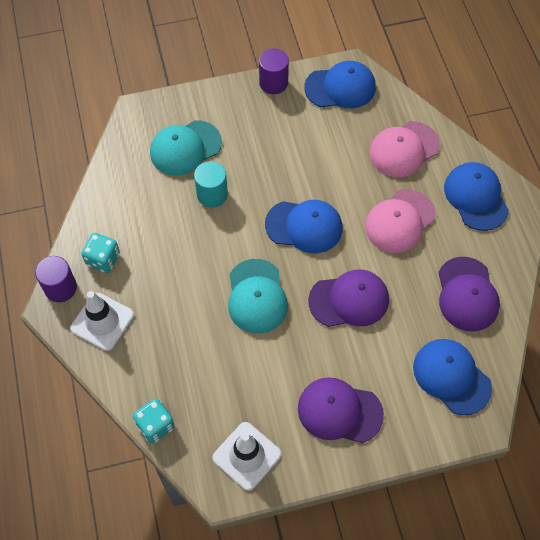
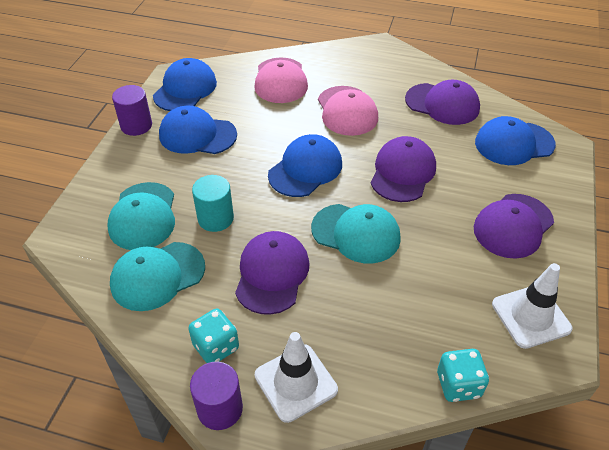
camera: 60 degrees left, 15 degrees down
(139, 190) = (157, 276): none -> turquoise cap
(183, 260) = (272, 274): none -> purple cap
(475, 197) = (357, 64): blue cap -> blue cap (197, 135)

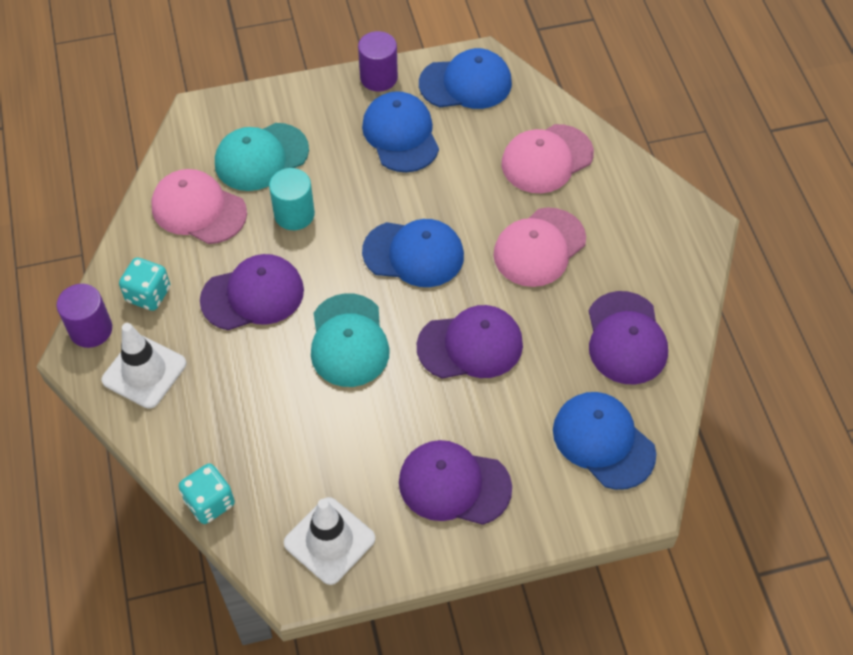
camera: 60 degrees right, 10 degrees up
(157, 276) = (198, 209): turquoise cap -> pink cap

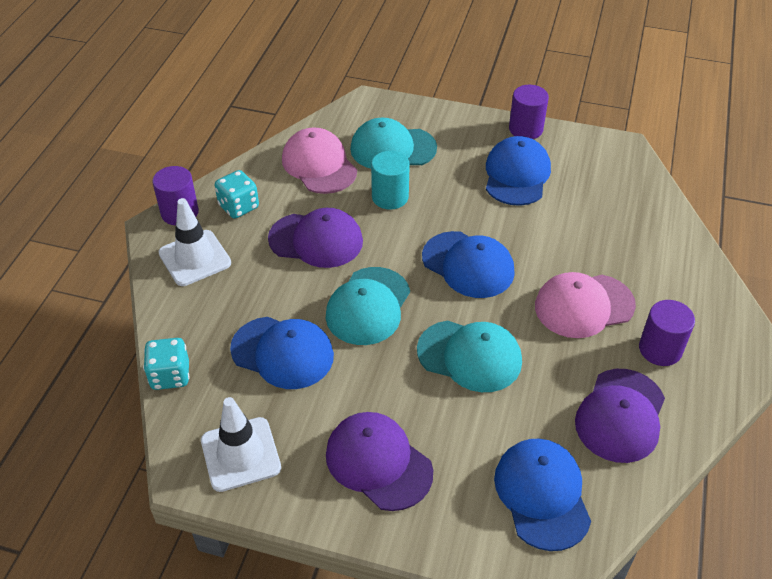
camera: 30 degrees right, 10 degrees down
(466, 83) = (598, 159): blue cap -> blue cap (283, 352)
(470, 345) = (470, 356): purple cap -> turquoise cap
(546, 159) = (635, 241): pink cap -> none
(624, 260) = (660, 349): none -> purple cylinder

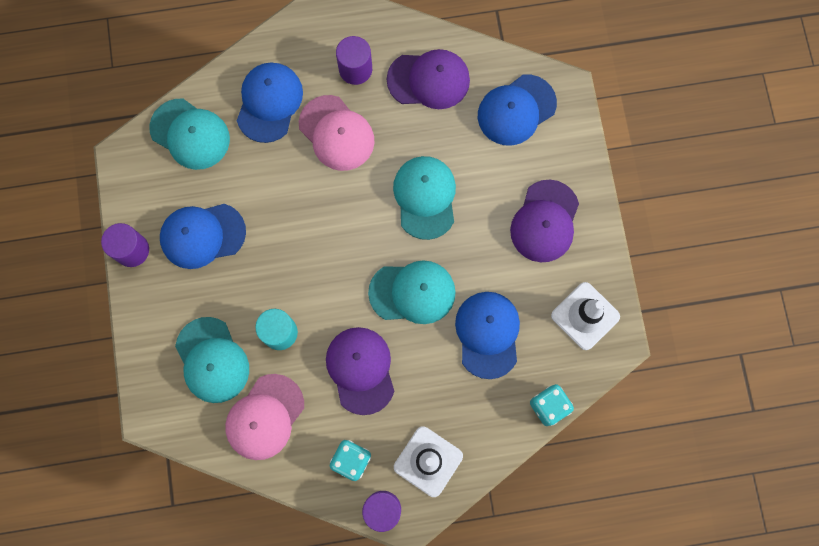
camera: 115 degrees left, 30 degrees up
(468, 265) = (332, 234): blue cap -> blue cap (269, 102)
(629, 196) = (190, 134): none -> turquoise cap

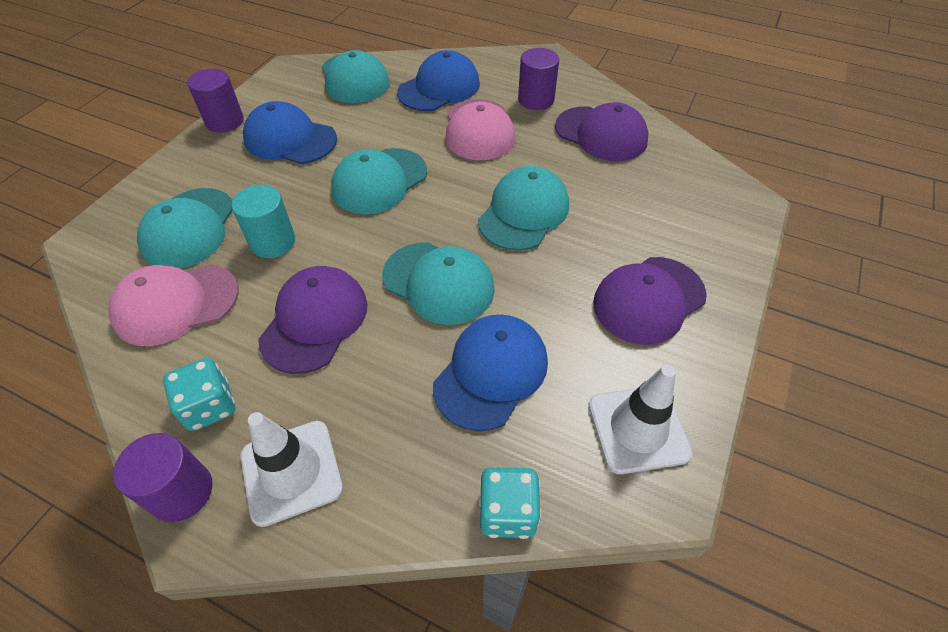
camera: 35 degrees right, 25 degrees down
(305, 233) = (379, 181): none -> turquoise cap
(516, 110) = (680, 193): blue cap -> none

